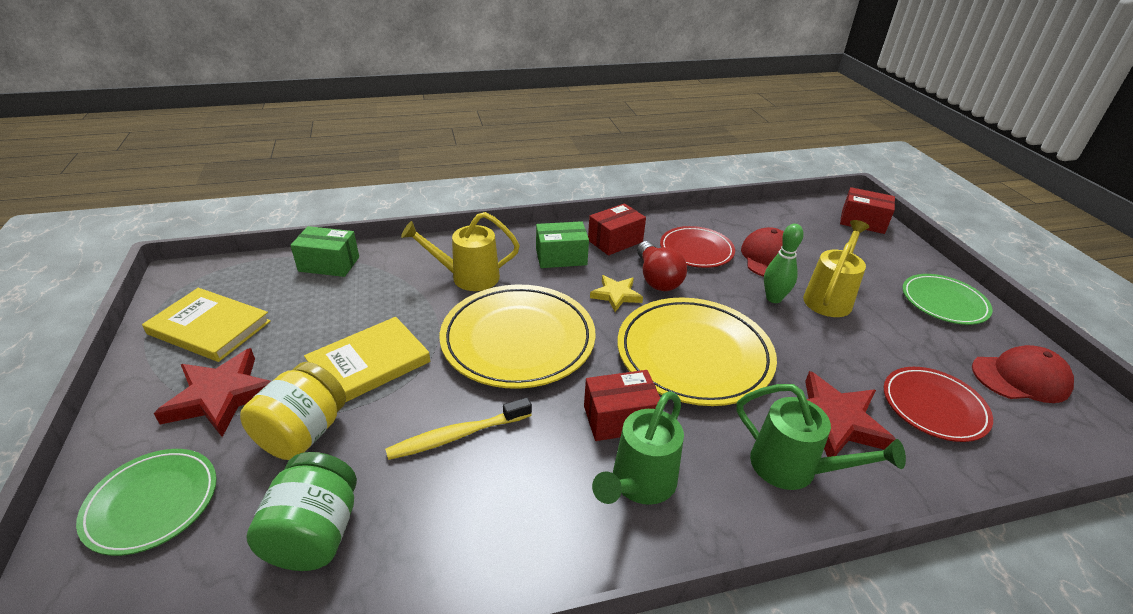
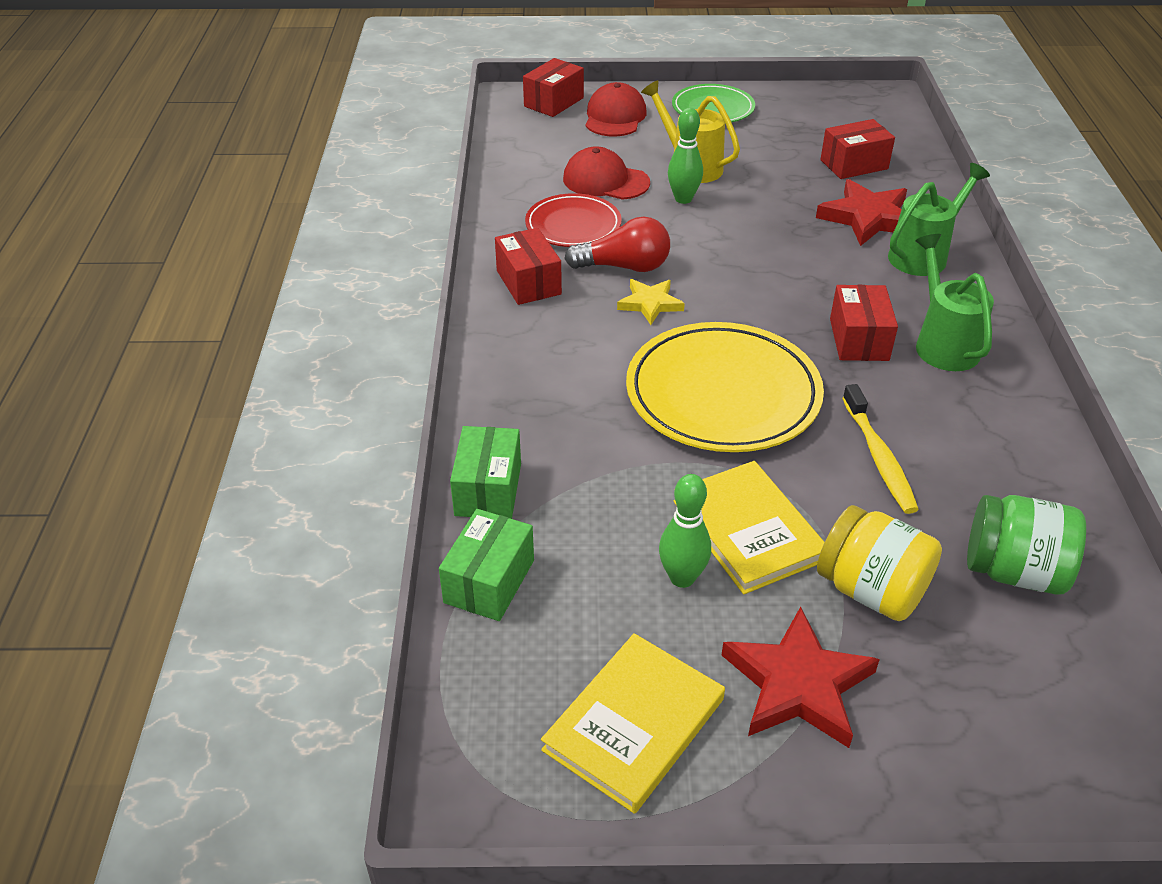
camera: 75 degrees left, 5 degrees up
(152, 503) = (982, 726): green plate -> none
(325, 336) = (682, 578): none -> green bowling pin
(468, 277) = (575, 426): yellow watering can -> none
(561, 257) = (551, 334): green box -> green box (488, 489)
(639, 484) = (943, 343): green watering can -> green watering can turned 150 degrees counterclockwise
(694, 355) = (769, 272): yellow plate -> none
(933, 407) = (854, 164): red plate -> red box
(1020, 378) = (822, 113): red cap -> red cap (615, 117)

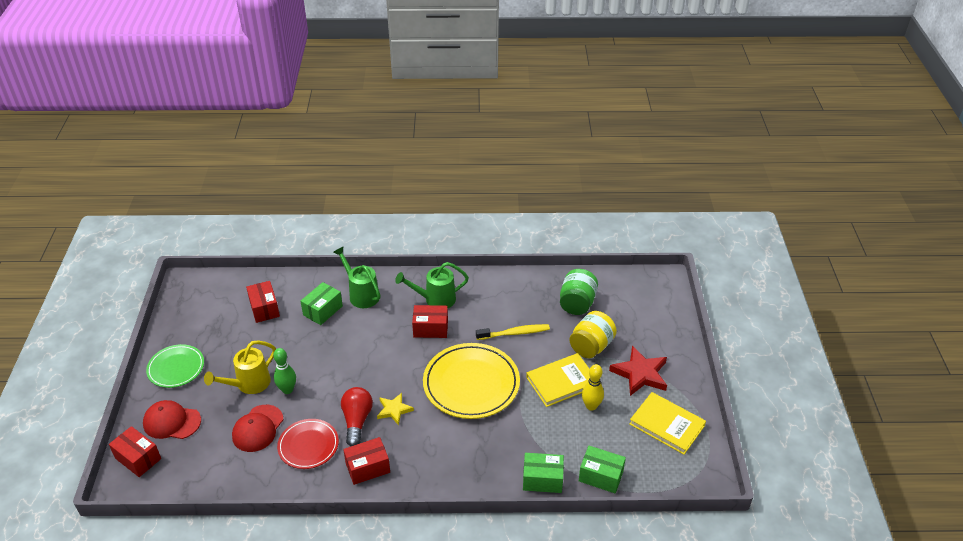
camera: 90 degrees left, 0 degrees up
(682, 578) = (591, 406): green bowling pin -> yellow bowling pin
(868, 218) = (323, 310): red star -> green box

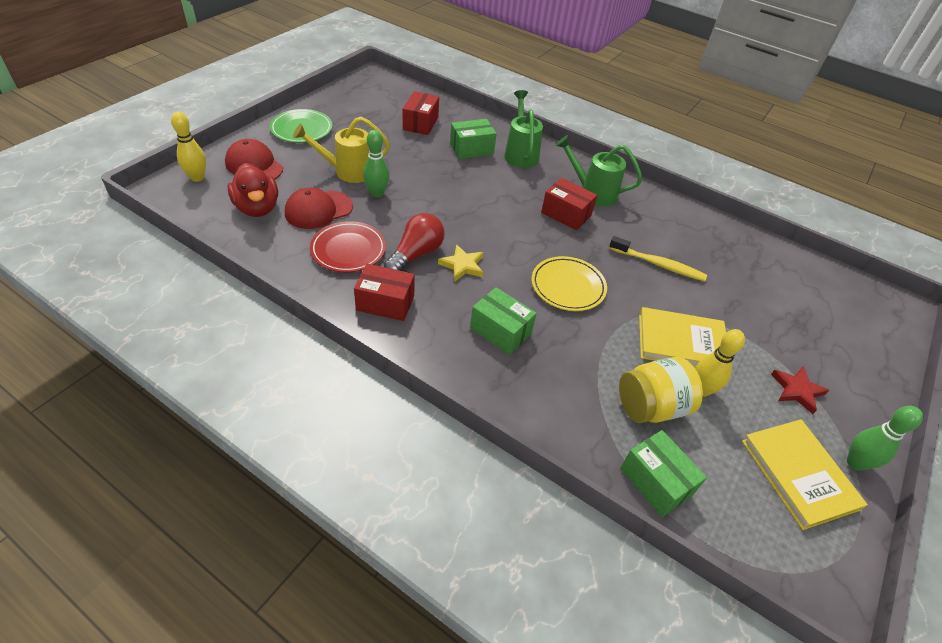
camera: 30 degrees right, 5 degrees up
(138, 458) = (197, 177): red box -> yellow bowling pin
(211, 454) = (257, 208): none -> red duck
(471, 384) = (568, 286): yellow plate -> yellow plate, size x0.59
(542, 479) = (573, 437): green box -> green box (500, 331)
(577, 303) = (759, 273): green jar -> none
(591, 346) = (747, 325): yellow jar -> yellow jar (651, 407)
(640, 373) = (797, 390): red star -> red star, size x0.60
(690, 400) = (855, 463): none -> green bowling pin

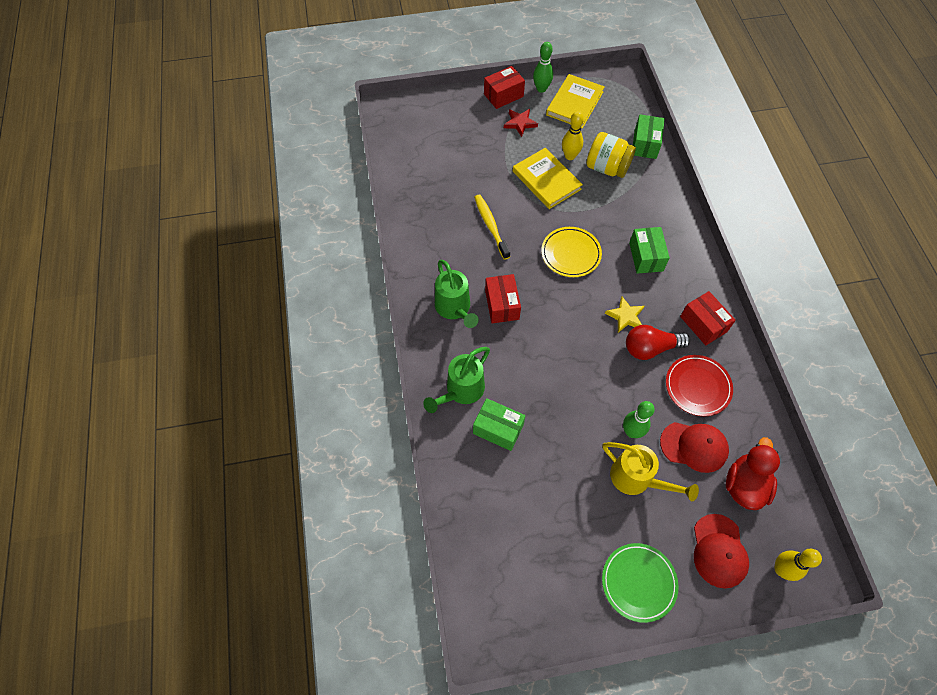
camera: 130 degrees left, 15 degrees up
(420, 123) = (510, 504): red box -> red box (503, 95)

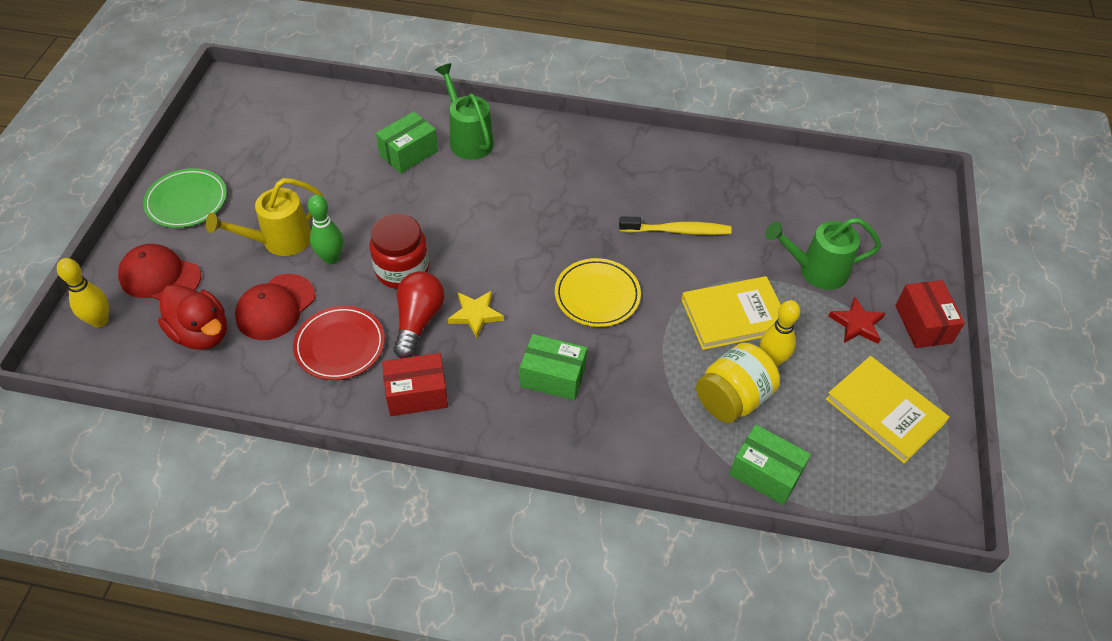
camera: 110 degrees right, 10 degrees down
(454, 309) = (572, 163): green watering can -> green watering can (816, 270)
(502, 305) = (555, 204): red box -> none
(541, 89) = (928, 378): green bowling pin -> none
(615, 378) = (402, 270): none -> red jar

